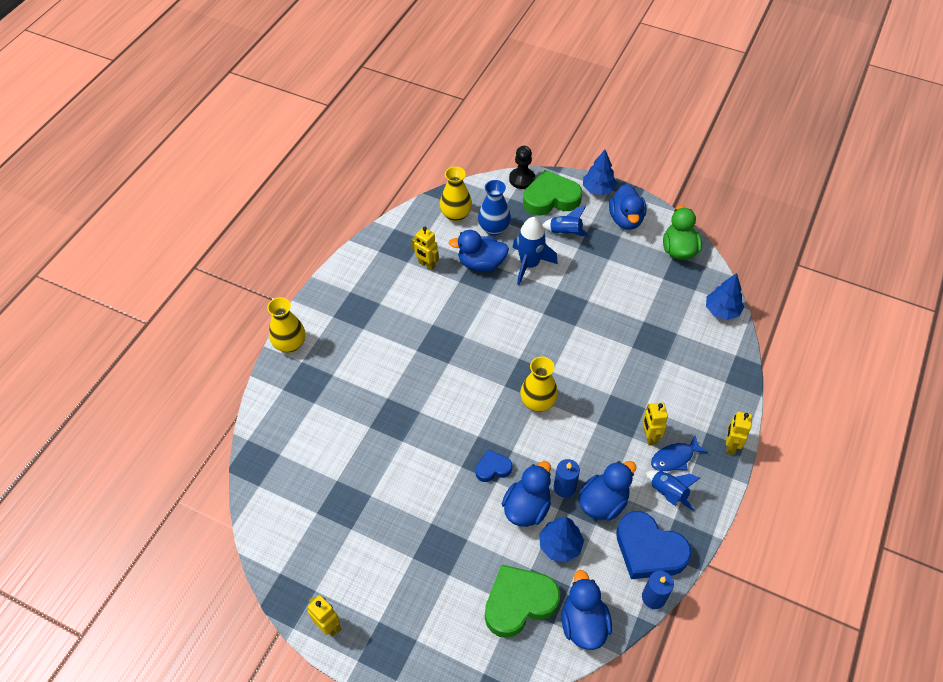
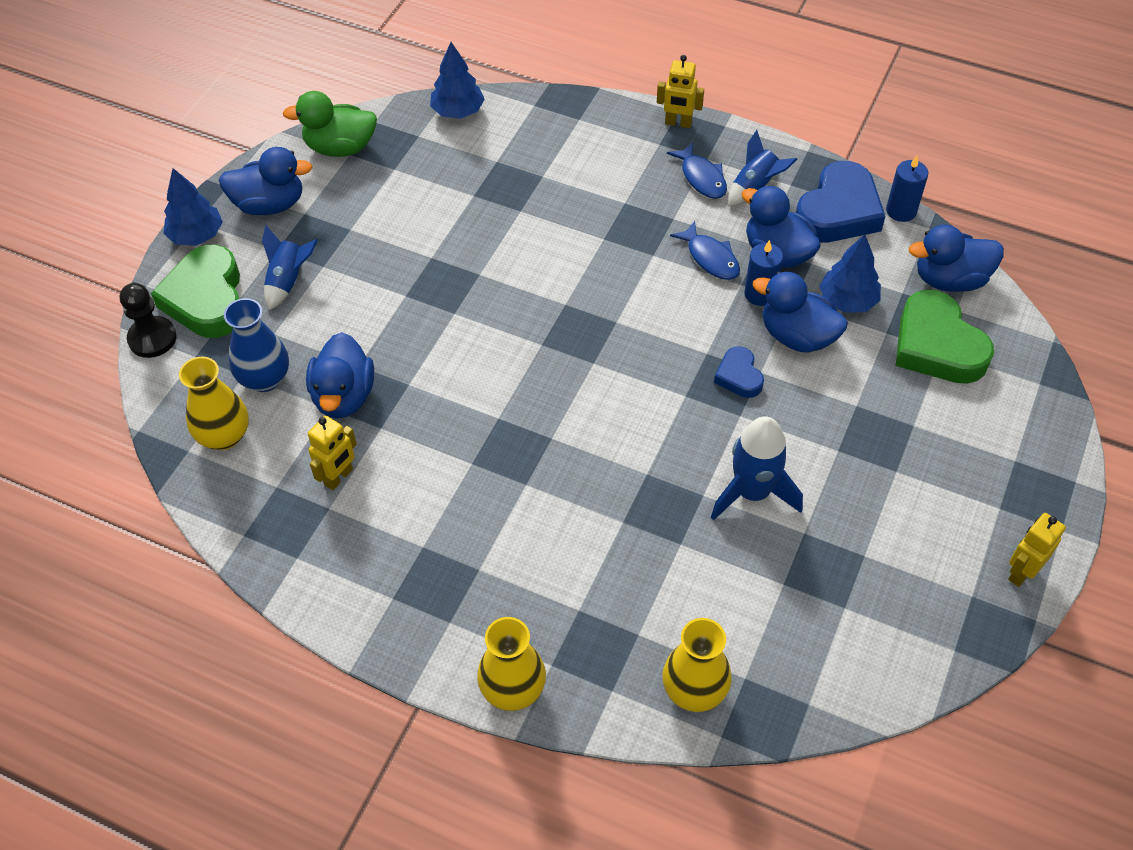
camera: 90 degrees left, 0 degrees up
(529, 264) = (352, 329): blue rocket -> blue rocket (752, 492)
(537, 402) = (622, 322): yellow vase -> yellow vase (694, 691)
(596, 458) = (710, 258): none -> blue fish
(649, 436) = (671, 201): yellow robot -> none

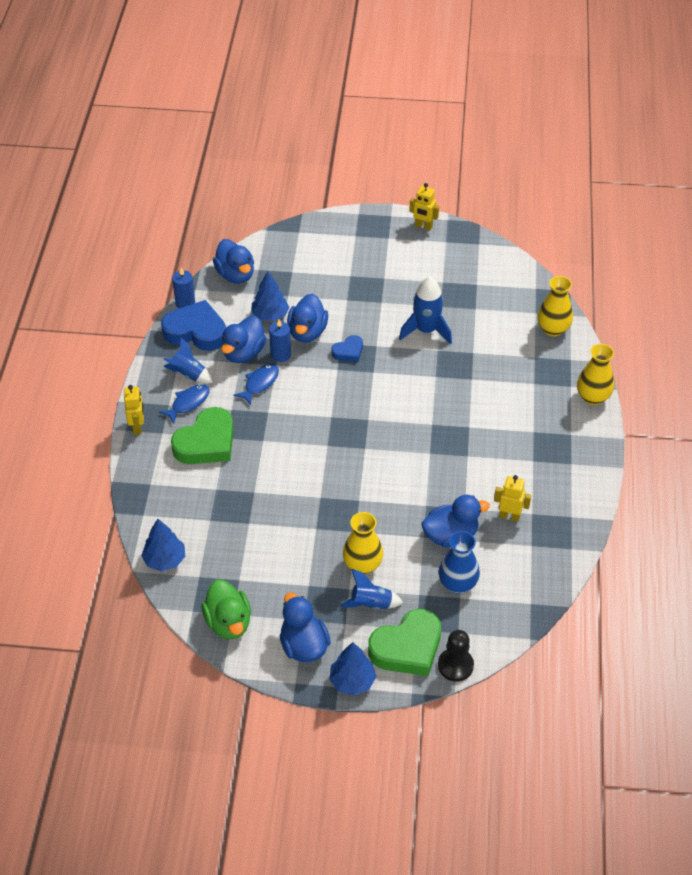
camera: 110 degrees left, 5 degrees down
(224, 436) = (510, 588): yellow vase -> yellow vase (362, 565)
(937, 346) = (289, 274): green heart -> green heart (206, 442)

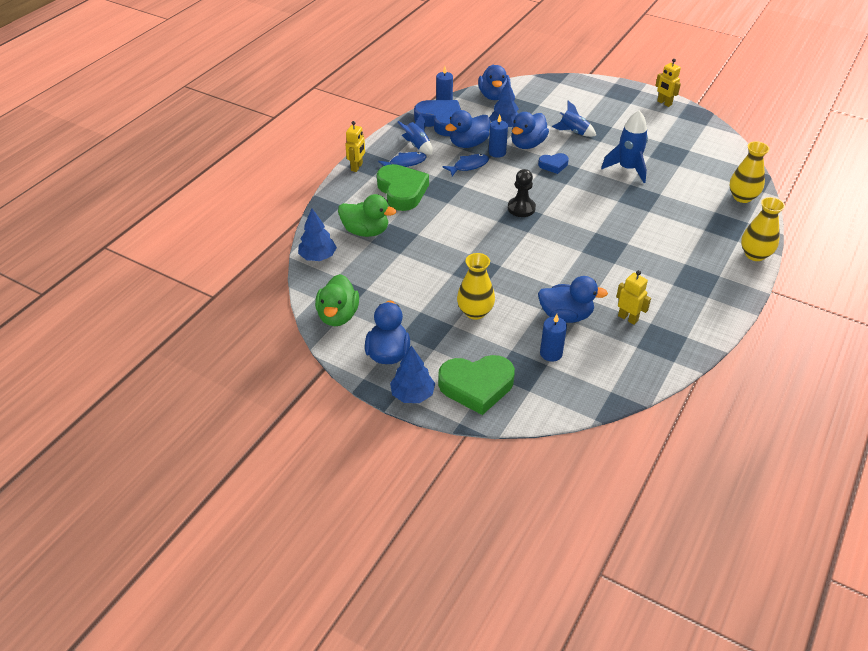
camera: 25 degrees right, 5 degrees down
(197, 509) = (366, 231): none -> green duck
(206, 442) = (402, 191): green heart -> green heart turned 90 degrees counterclockwise
(371, 604) = (465, 342): blue rocket -> blue rocket (573, 132)
(455, 665) = (512, 416): black pawn -> black pawn (521, 208)
(457, 584) = (551, 353): blue vase -> blue candle

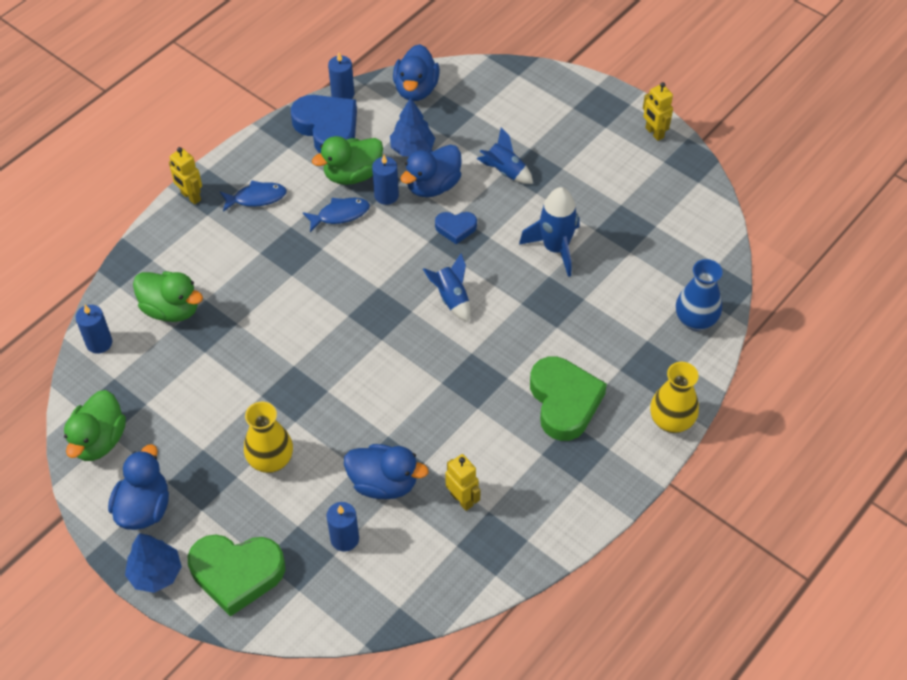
camera: 10 degrees right, 10 degrees up
(318, 257) = (99, 343): blue tree -> blue candle
(357, 167) = (190, 197): yellow robot -> yellow robot turned 105 degrees clockwise
(402, 191) = (238, 247): green heart -> green heart (564, 401)
(417, 146) = (282, 169): blue rocket -> blue rocket (451, 298)
(468, 144) = (352, 174): blue duck -> green duck
(521, 208) = (386, 298): black pawn -> none
(742, 197) = (695, 320): yellow vase -> blue vase

